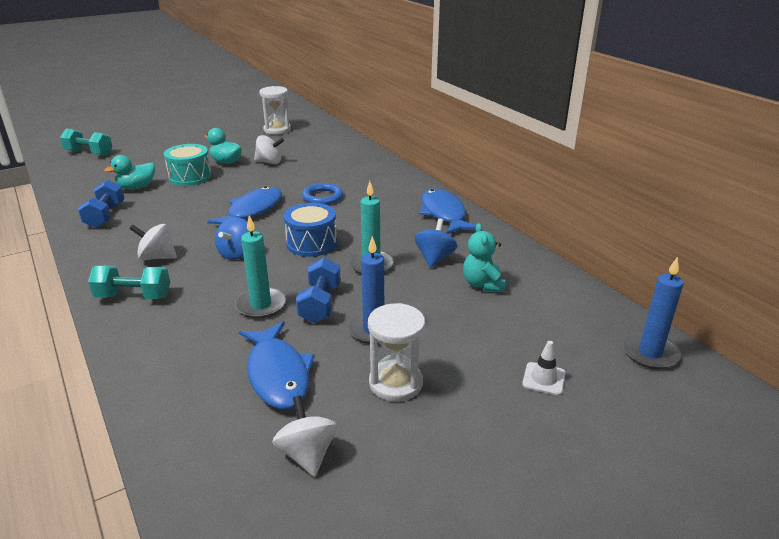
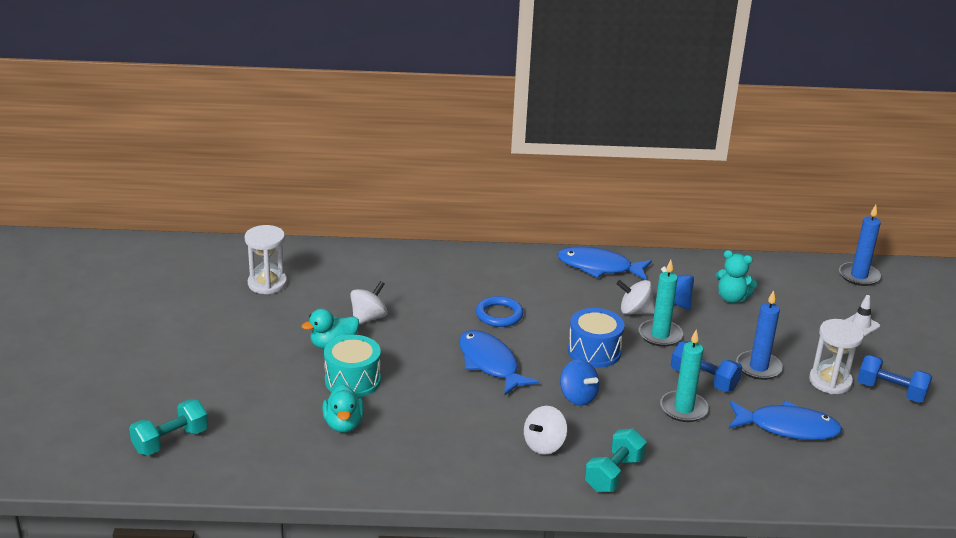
camera: 60 degrees left, 0 degrees up
(105, 216) = (407, 461): blue dumbbell -> blue dumbbell (891, 391)
(307, 454) = (882, 440): white spinning top -> white spinning top (635, 311)

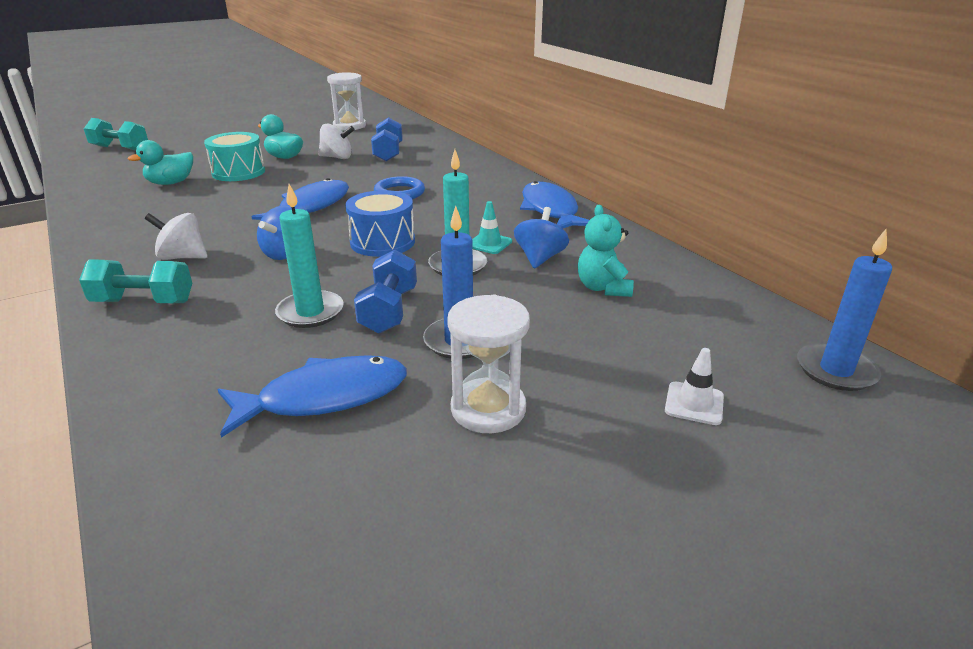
camera: 60 degrees right, 0 degrees up
(635, 311) = (489, 243): white spinning top -> turquoise traffic cone
(788, 427) = (325, 397): blue fish -> blue fish turned 90 degrees counterclockwise
(891, 391) = (526, 483): blue dumbbell -> blue dumbbell (388, 153)

